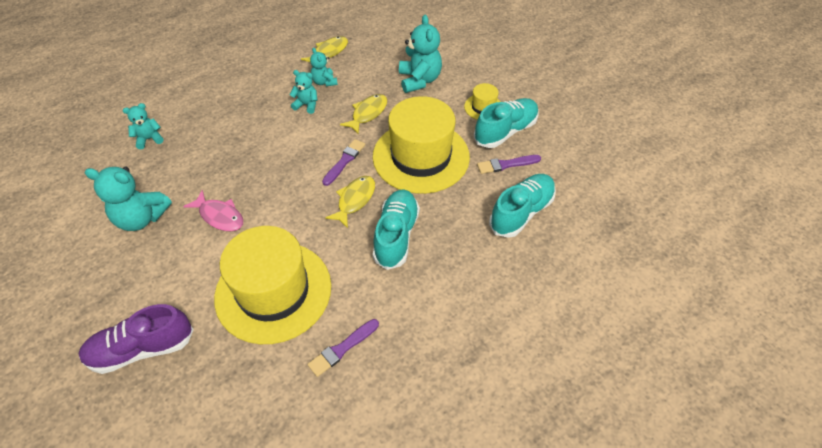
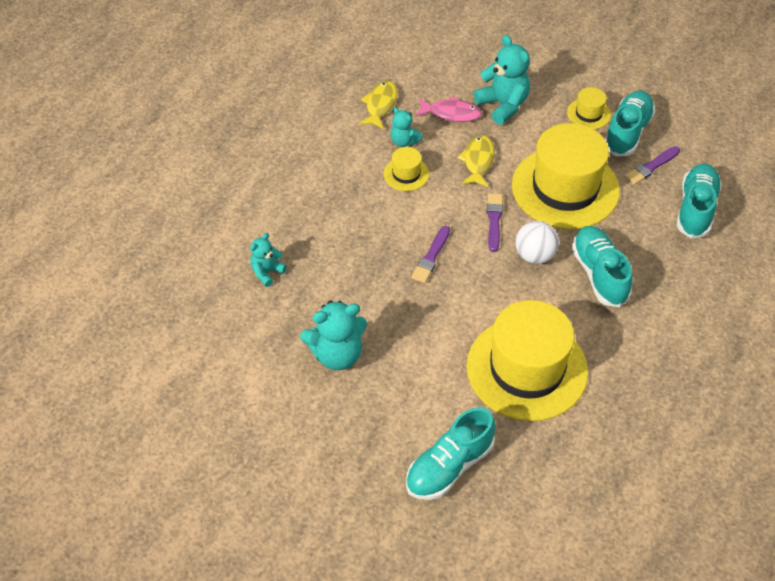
camera: 25 degrees left, 0 degrees up
(142, 349) = (449, 466): purple shoe -> turquoise shoe
(220, 216) = (415, 321): pink fish -> pink fish (451, 113)
(306, 105) = (406, 174): turquoise teddy bear -> yellow hat
(342, 348) = (627, 391): purple brush -> purple brush (431, 257)
(354, 200) = (534, 255): yellow fish -> white ball

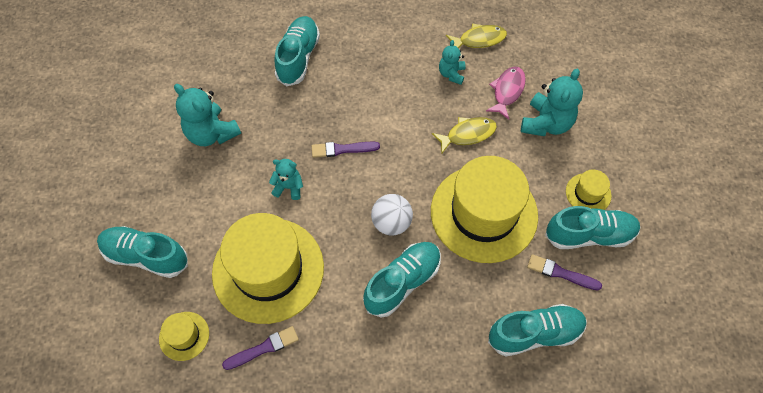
camera: 60 degrees right, 10 degrees up
(267, 272) = (262, 53): turquoise teddy bear -> turquoise teddy bear (288, 187)
(295, 245) = (298, 58): none -> turquoise shoe
(406, 174) = (417, 92): yellow hat -> yellow hat (184, 336)
(451, 113) = (507, 91): pink fish -> pink fish turned 135 degrees counterclockwise
(494, 220) = (410, 176): purple brush -> purple brush (263, 348)

